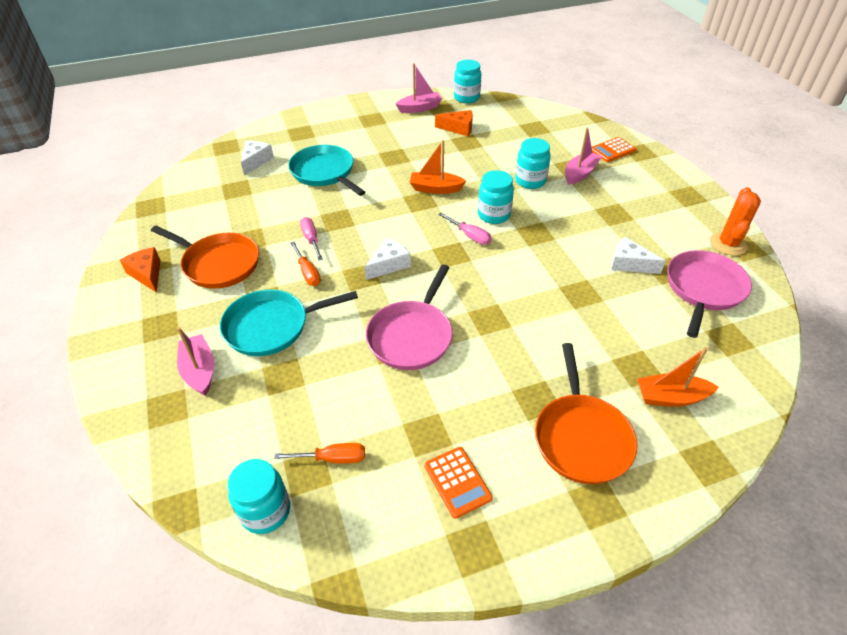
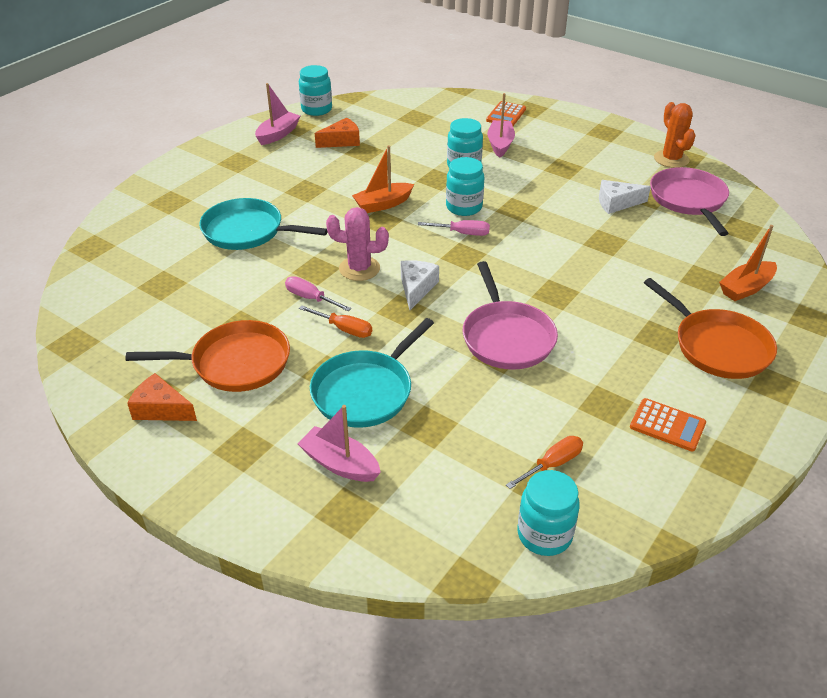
camera: 35 degrees left, 5 degrees down
(256, 161) = (150, 248): white cheese -> none
(366, 231) = (359, 268): none -> pink cactus

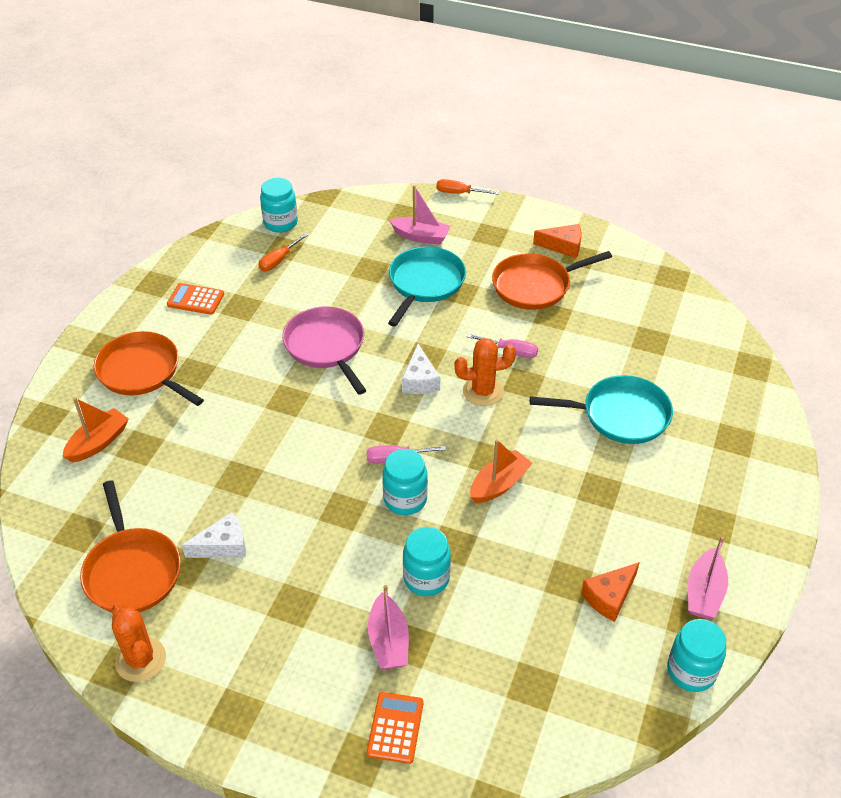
camera: 165 degrees right, 5 degrees up
(344, 329) = (466, 328): orange screwdriver -> orange screwdriver (459, 193)
(359, 268) = (483, 391): pink cactus -> orange cactus
(688, 200) = (132, 571): pink pan -> orange pan

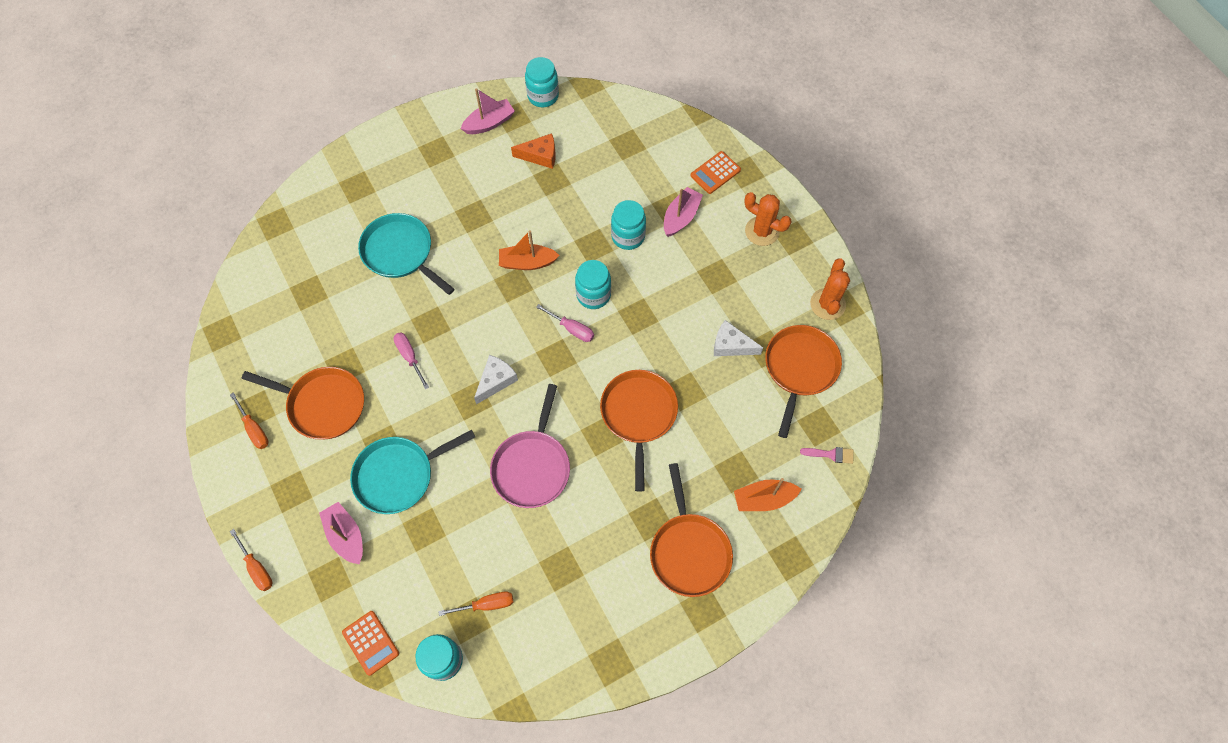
camera: 140 degrees left, 20 degrees up
(50, 515) = (831, 454): none -> pink brush
(195, 299) = (592, 609): orange calculator -> orange calculator (371, 643)
(268, 433) = (638, 414): none -> orange pan
(483, 391) = (464, 338): orange cactus -> orange cactus (762, 231)
(563, 246) = (254, 429): orange cheese -> orange screwdriver

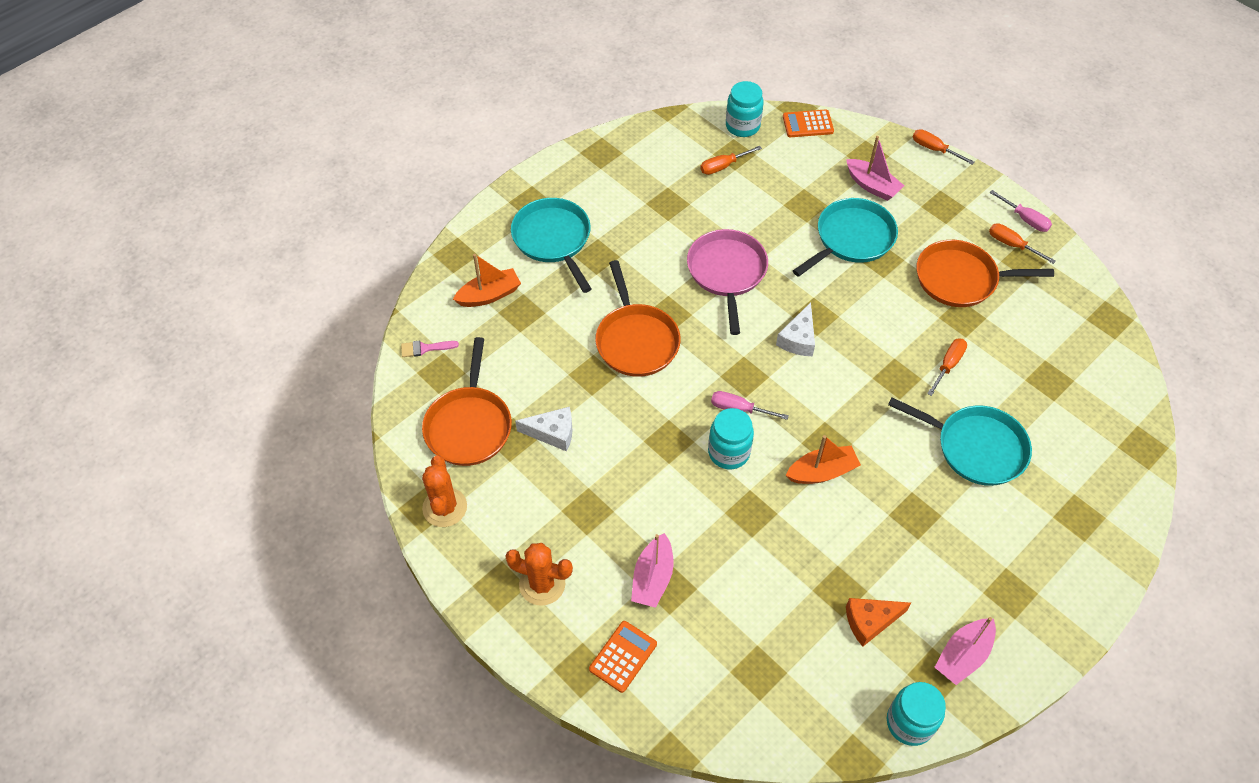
camera: 165 degrees right, 10 degrees down
(371, 643) = (808, 124): orange calculator -> orange calculator turned 45 degrees counterclockwise
(382, 325) = (948, 365): none -> orange screwdriver
(410, 357) = (900, 341): pink screwdriver -> pink screwdriver (1024, 219)
(628, 236) = (712, 535): turquoise jar -> none
(689, 551) = (553, 239): orange pan -> turquoise pan

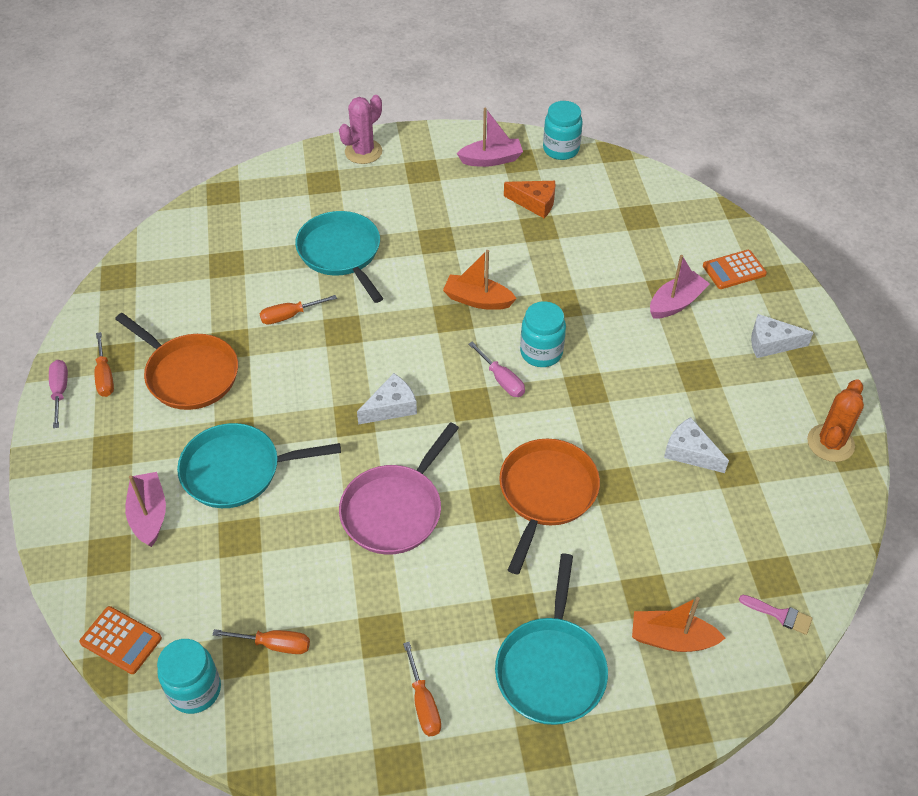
camera: 145 degrees left, 5 degrees down
(469, 426) = (770, 503): orange pan -> none
(542, 584) = (771, 343): orange cactus -> white cheese
(934, 149) = (36, 516): orange screwdriver -> orange screwdriver (423, 703)
(1088, 580) = (363, 152): none -> pink cactus

